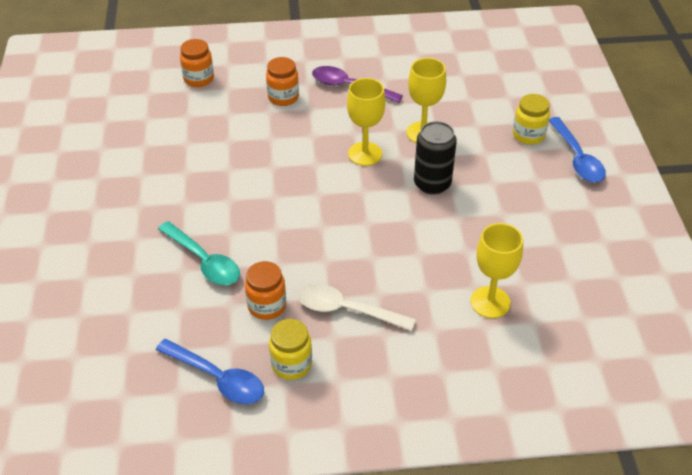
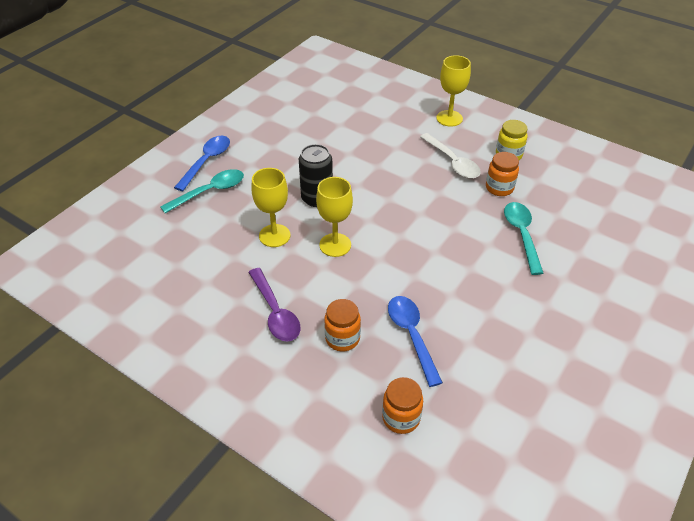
camera: 140 degrees left, 0 degrees up
(218, 378) = (557, 169): blue spoon -> blue spoon (411, 335)
(490, 302) = (369, 126): yellow goblet -> yellow goblet (449, 118)
(528, 135) = (210, 191): yellow jar -> turquoise spoon

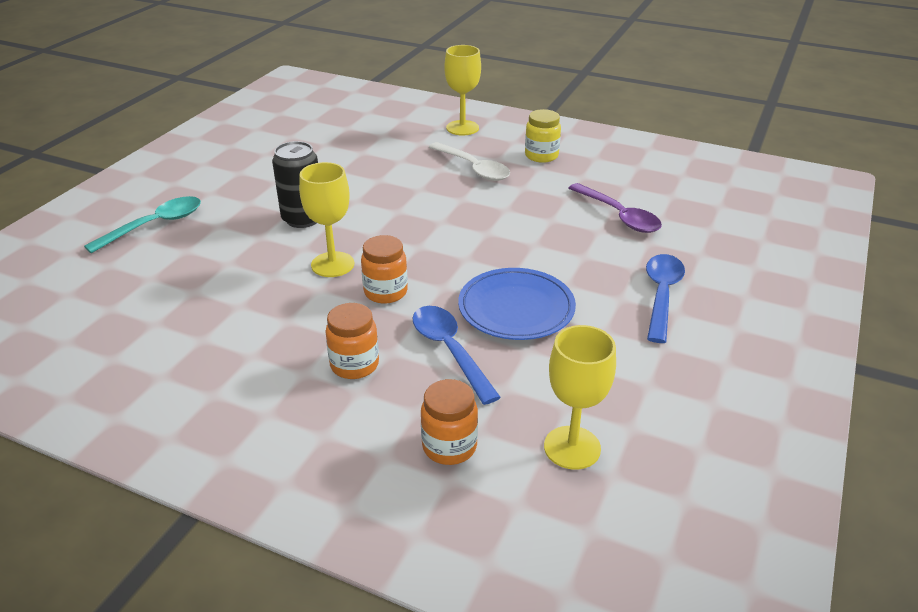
camera: 10 degrees left, 10 degrees down
(207, 161) = (149, 195): blue spoon -> blue spoon (661, 295)
(274, 235) = (248, 263): yellow goblet -> yellow goblet (572, 447)
(275, 312) = (256, 346): purple spoon -> purple spoon (619, 216)
(465, 304) = (516, 309): none -> blue plate
(499, 188) = (536, 188): orange jar -> orange jar (385, 292)
(521, 235) = (573, 231): turquoise spoon -> none

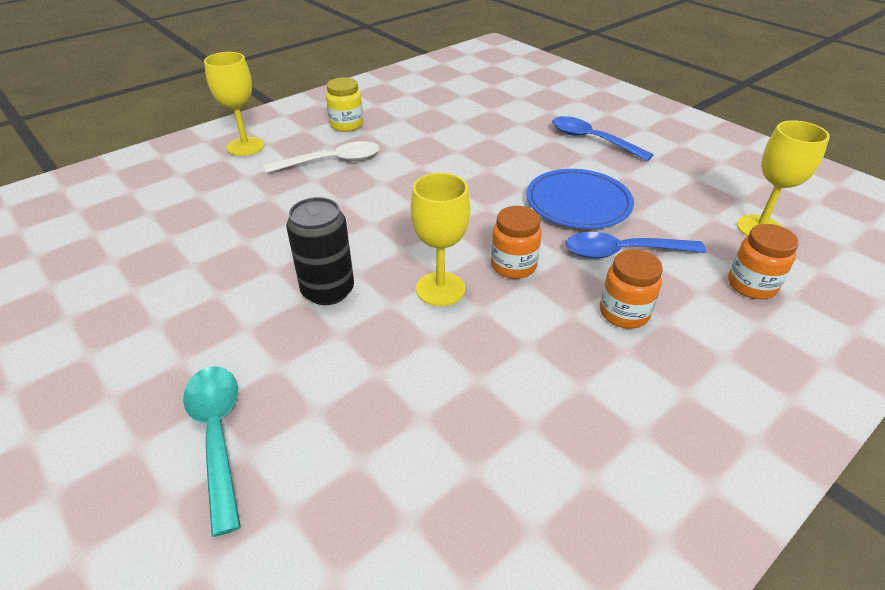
camera: 65 degrees left, 5 degrees up
(619, 216) = (475, 123): purple spoon -> none

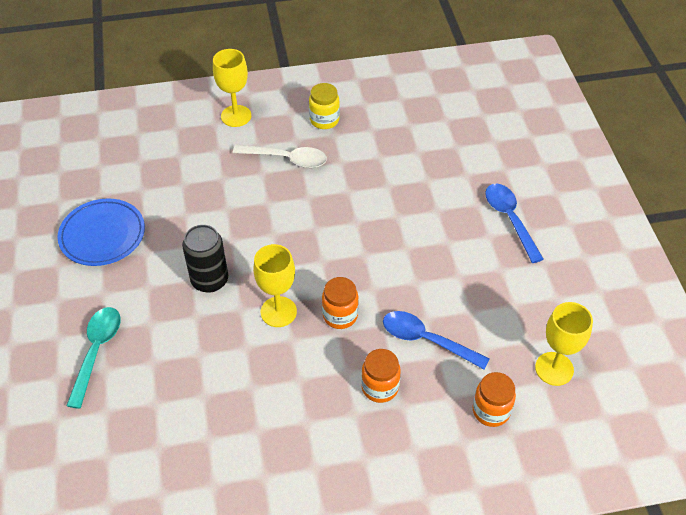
camera: 30 degrees right, 10 degrees up
(578, 203) = (435, 281): blue plate -> blue plate (102, 235)

